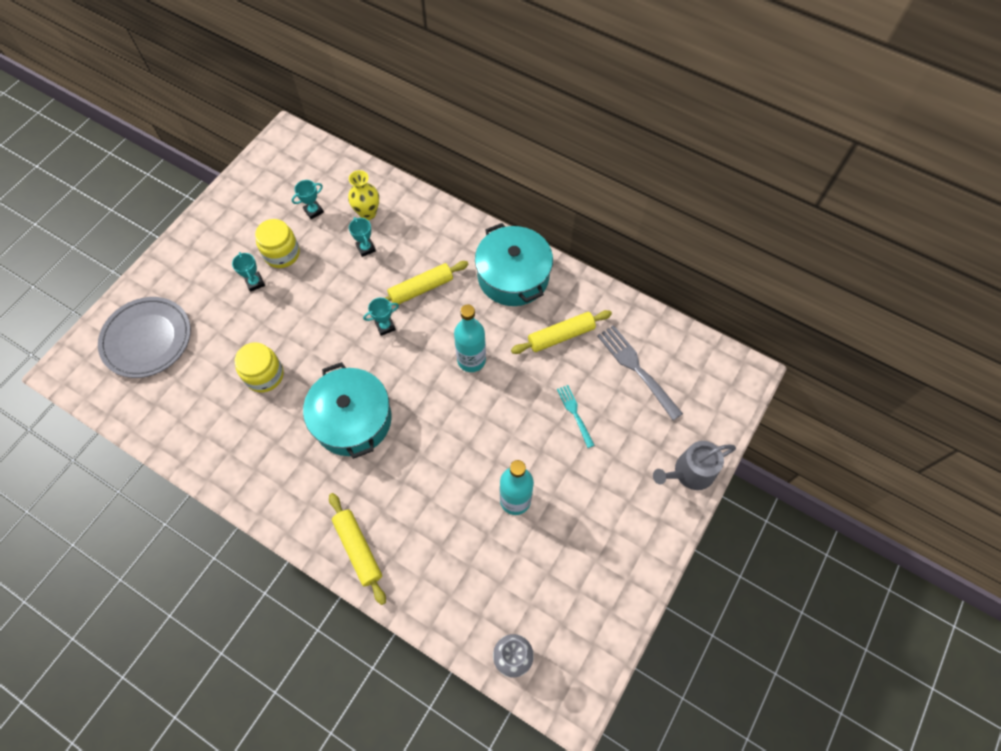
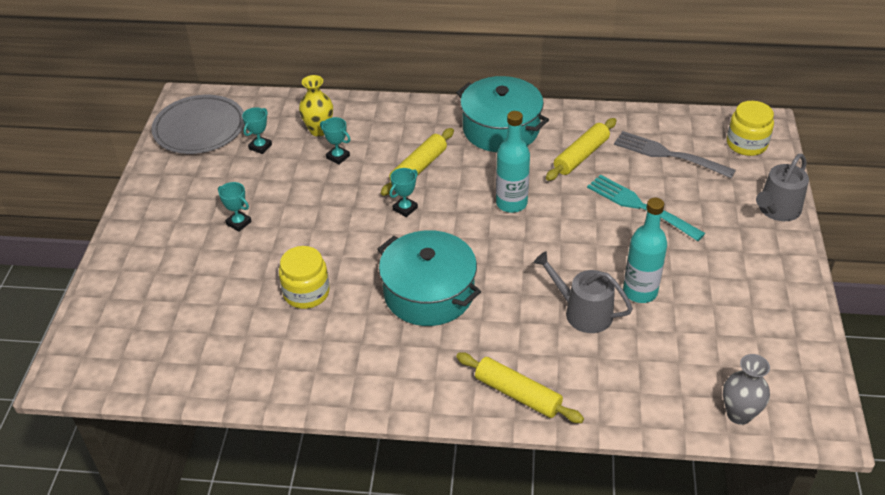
camera: 25 degrees left, 20 degrees down
(147, 339) = (148, 312): grey plate -> grey plate (199, 128)
(282, 254) = (251, 190): yellow jar -> yellow jar (746, 144)
(457, 497) = (582, 312): none -> grey watering can
(575, 414) = (641, 207): turquoise fork -> turquoise fork, size x1.71

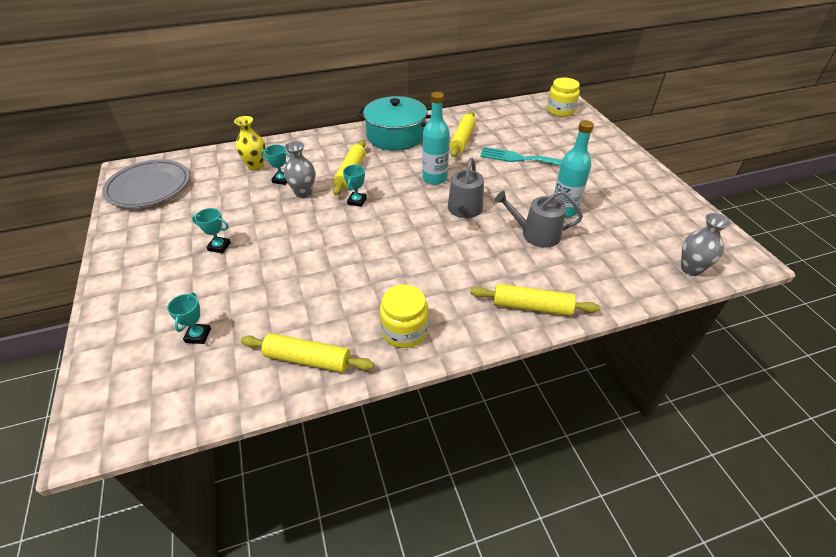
camera: 25 degrees left, 0 degrees up
(260, 147) = (211, 188): turquoise trophy -> turquoise trophy (198, 335)
(266, 371) = (308, 359): none -> yellow rolling pin
(306, 293) = (310, 283): yellow jar -> yellow jar (404, 331)
(353, 181) = (303, 193): none -> grey vase
(429, 293) = (413, 254): turquoise pot -> none
(669, 155) = (519, 126): grey fork -> none
(776, 210) = (607, 141): grey watering can -> grey watering can (463, 210)

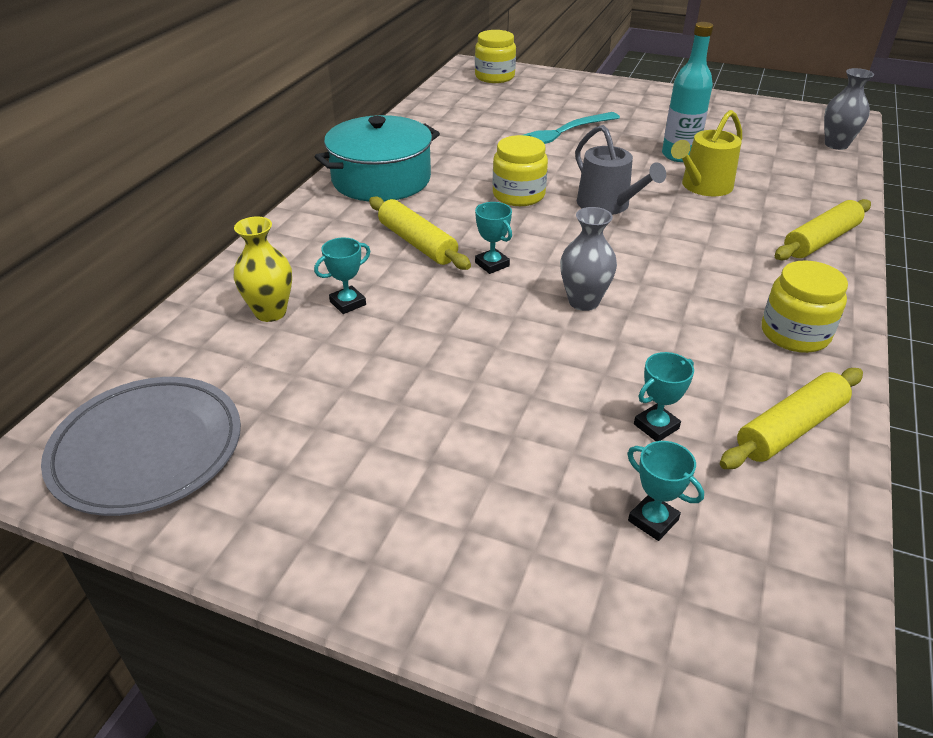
camera: 50 degrees left, 5 degrees down
(219, 246) = (446, 424): turquoise trophy -> turquoise trophy (656, 426)
(303, 193) = (411, 297): grey vase -> grey vase (583, 302)
(435, 178) = (518, 195): turquoise bottle -> yellow jar
(462, 139) = (461, 146): yellow rolling pin -> none
(535, 234) = (703, 186): grey watering can -> yellow watering can

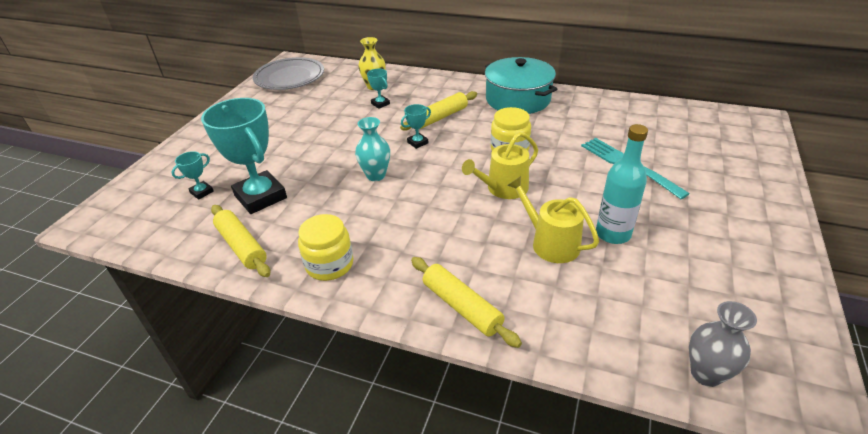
camera: 90 degrees right, 0 degrees up
(494, 77) = (740, 131): yellow jar -> none
(583, 302) = (376, 175): grey vase -> turquoise vase
(608, 205) = (503, 188): grey watering can -> yellow watering can
(656, 426) = (260, 197): turquoise trophy -> turquoise trophy, size x2.28

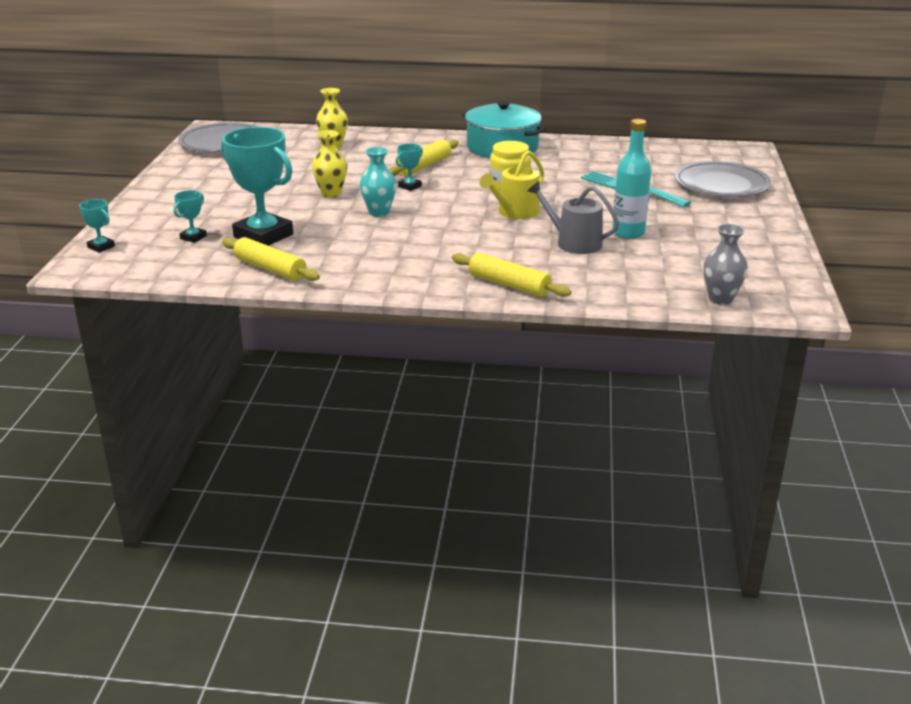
camera: 15 degrees left, 10 degrees down
(329, 264) = (369, 272): yellow jar -> none
(345, 146) = (331, 193): none -> yellow vase
(380, 104) = (349, 159): turquoise trophy -> turquoise trophy (101, 247)
(550, 243) = (573, 242): yellow watering can -> grey watering can
(726, 168) = (721, 185): none -> grey plate

